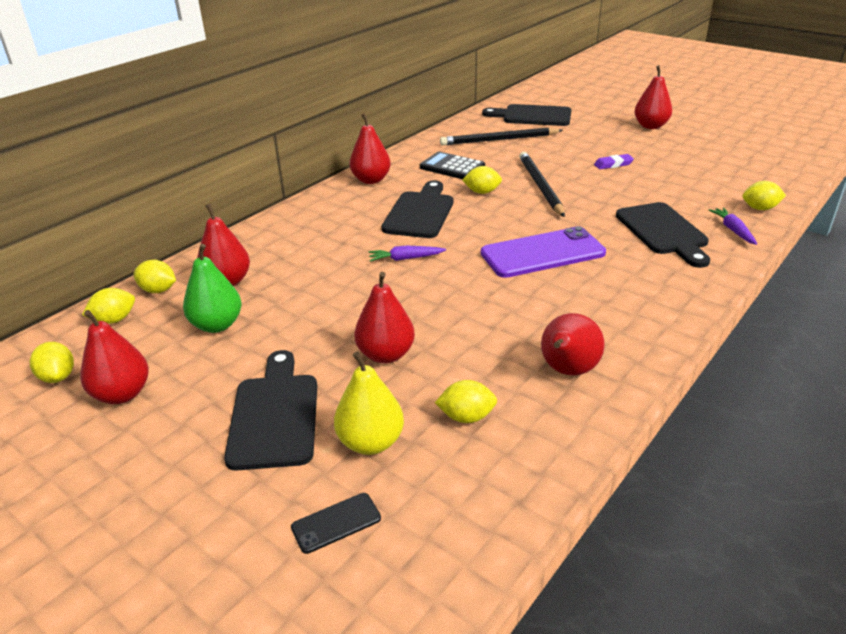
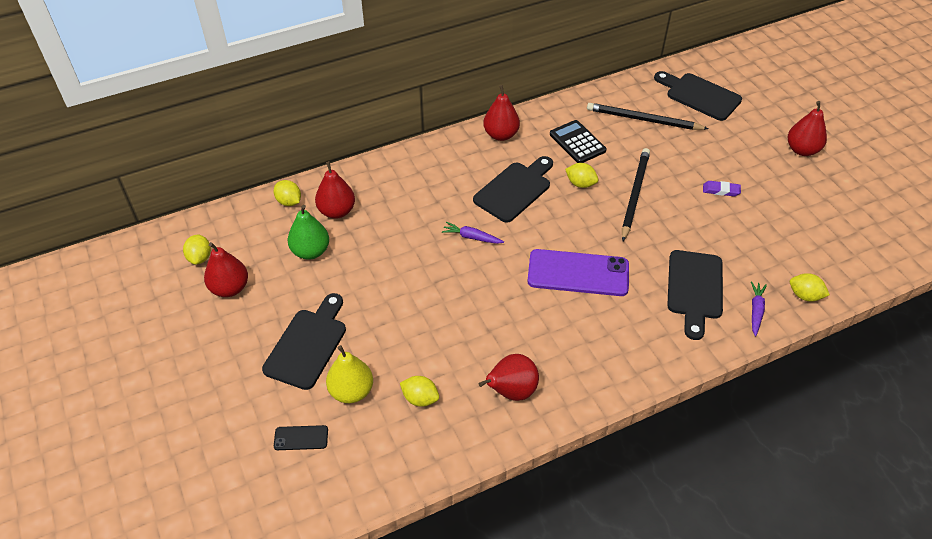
camera: 25 degrees right, 15 degrees up
(114, 320) = (250, 219): yellow lemon -> none
(385, 355) = (402, 324): red pear -> none

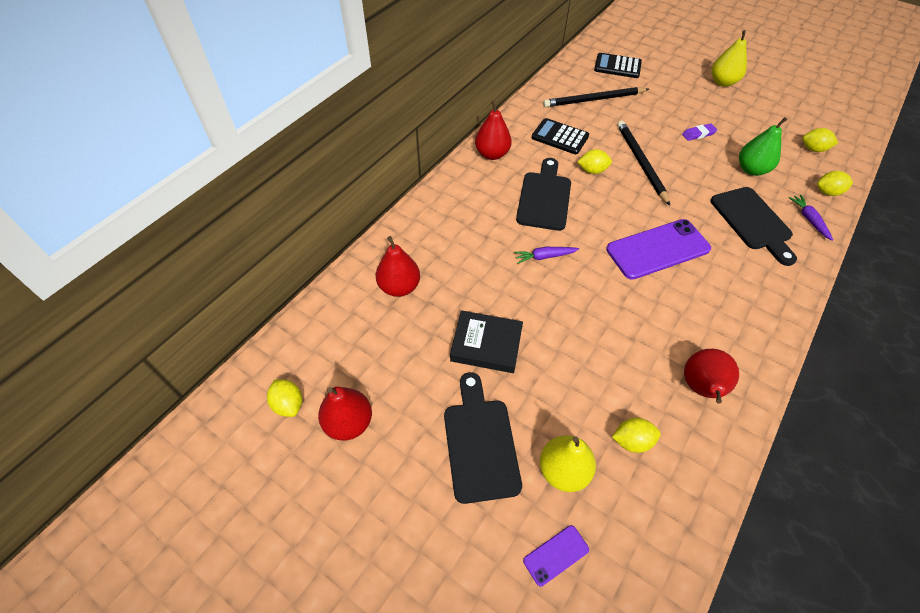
camera: 30 degrees left, 5 degrees up
(289, 201) = (342, 298): yellow lemon -> yellow lemon (813, 149)
(301, 438) = (556, 555): black phone -> purple phone
(311, 251) = (405, 340): green pear -> green pear (751, 169)
(368, 282) = (486, 345): none -> black book
(699, 95) = (617, 66): black cutting board -> black calculator
(802, 150) = (722, 82): red pear -> yellow pear

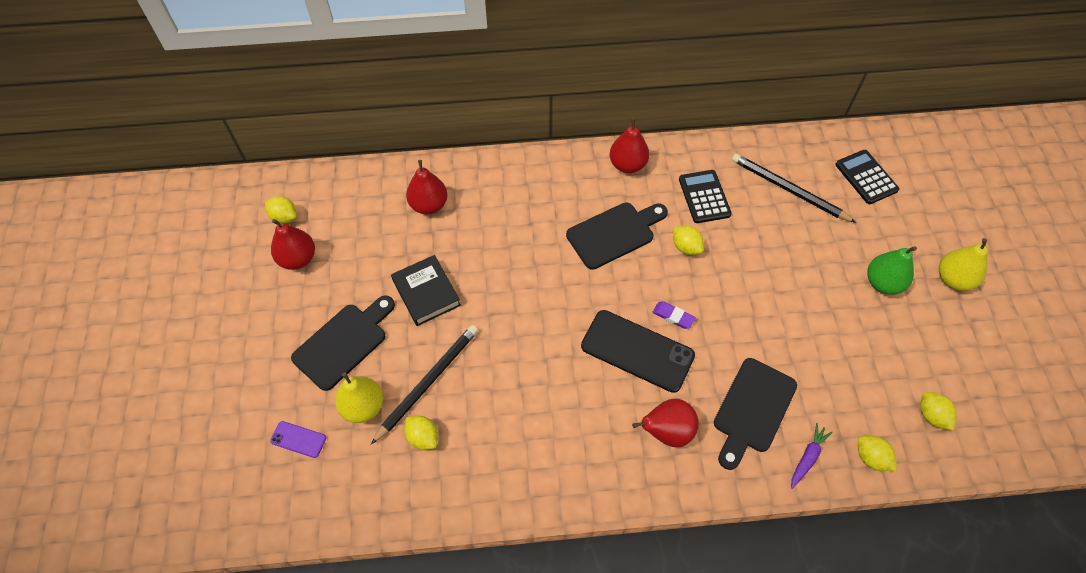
camera: 50 degrees right, 5 degrees up
(288, 404) = (284, 217): yellow lemon -> yellow lemon turned 75 degrees counterclockwise
(544, 257) = (547, 275): purple carrot -> none
(640, 163) = (738, 277): black pencil -> black pencil (428, 382)
(658, 249) = (637, 351): purple phone -> black phone
(698, 134) = (836, 301): purple eraser -> purple eraser (673, 316)
(701, 388) = (513, 460): red pear -> red pear (667, 431)
(751, 169) = (831, 373): green pear -> green pear (883, 283)

